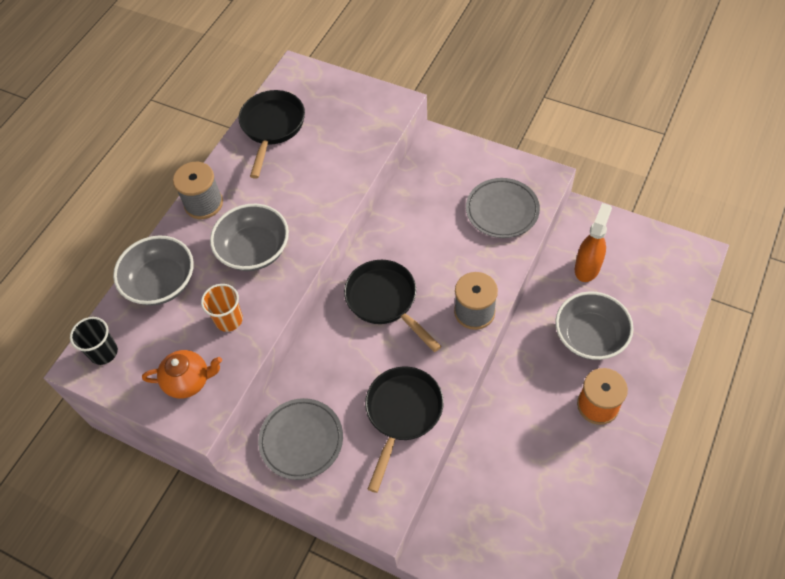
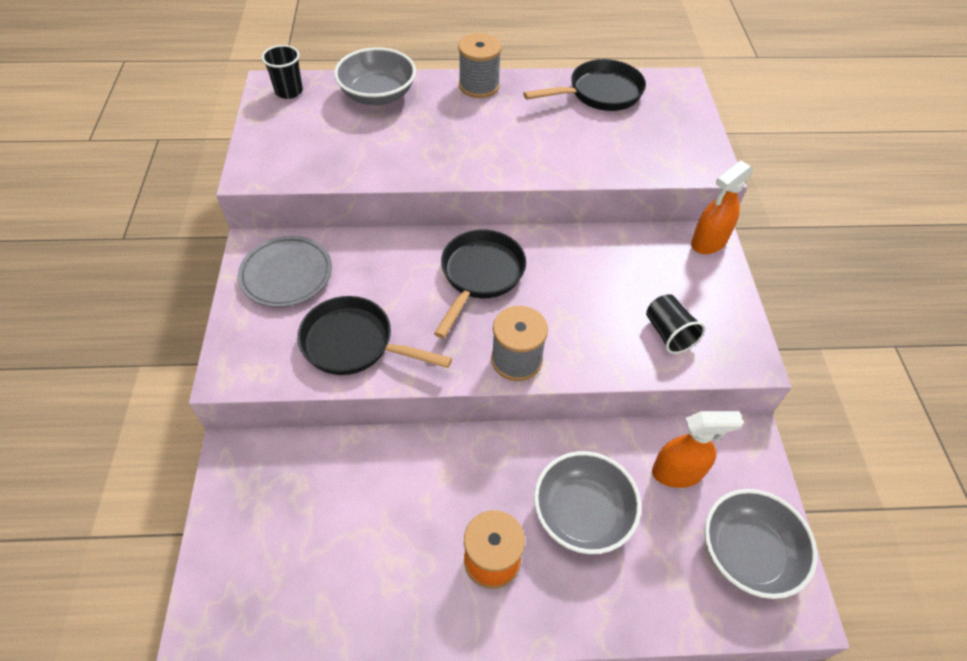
camera: 55 degrees right, 5 degrees down
(188, 381) = (287, 152): orange teapot -> none
(229, 320) = (365, 151): orange cup -> none
(254, 250) = (451, 137): grey bowl -> grey bowl (747, 553)
(402, 414) = (354, 344): black pan -> black pan turned 150 degrees counterclockwise
(439, 144) = (708, 242): none -> orange spray bottle
(502, 210) = (668, 333): grey plate -> black cup

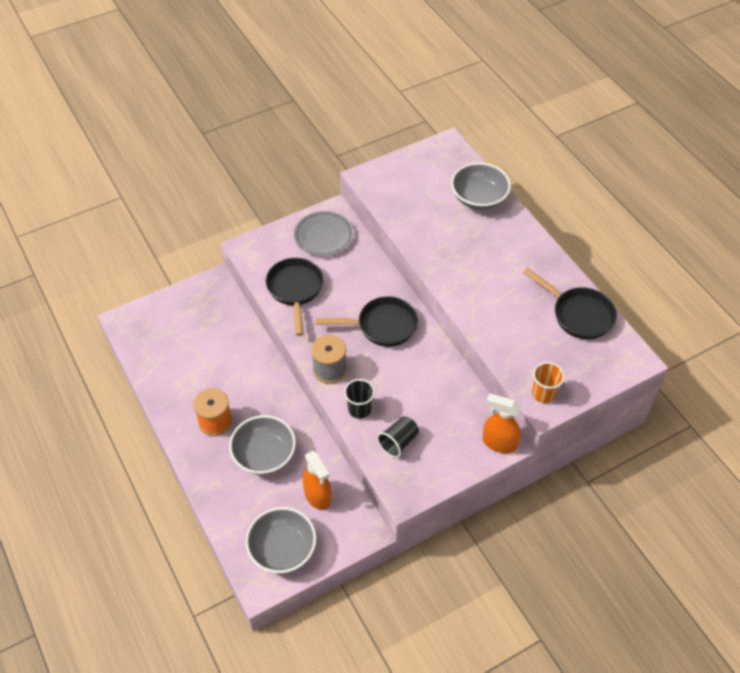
camera: 65 degrees right, 0 degrees up
(289, 91) = (448, 155): black cup -> black cup (359, 409)
(479, 86) = (531, 244): grey spool -> none
(693, 161) = (543, 393): none -> orange cup

